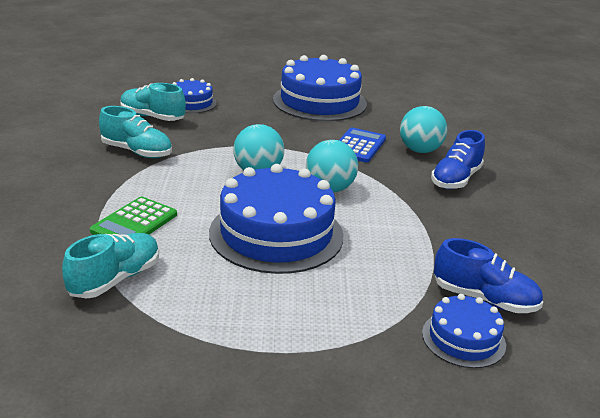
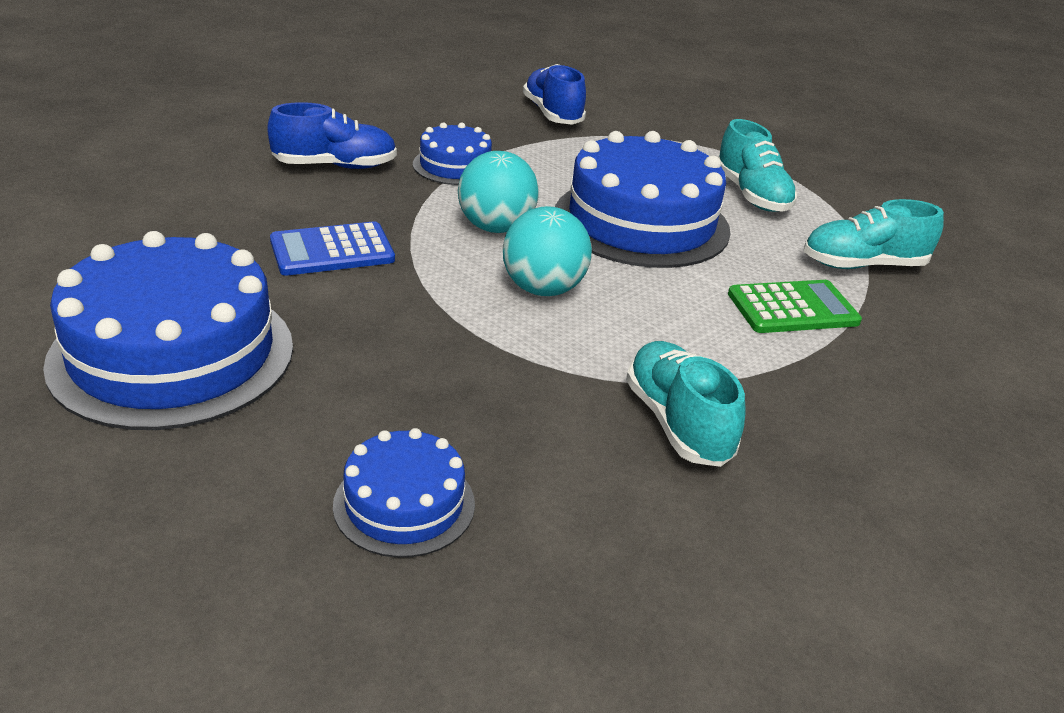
camera: 135 degrees left, 5 degrees up
(152, 117) = (546, 505): turquoise shoe -> turquoise shoe (751, 195)
(420, 150) = (276, 205): turquoise ball -> none
(463, 339) = (616, 112): blue cake -> blue cake (455, 166)

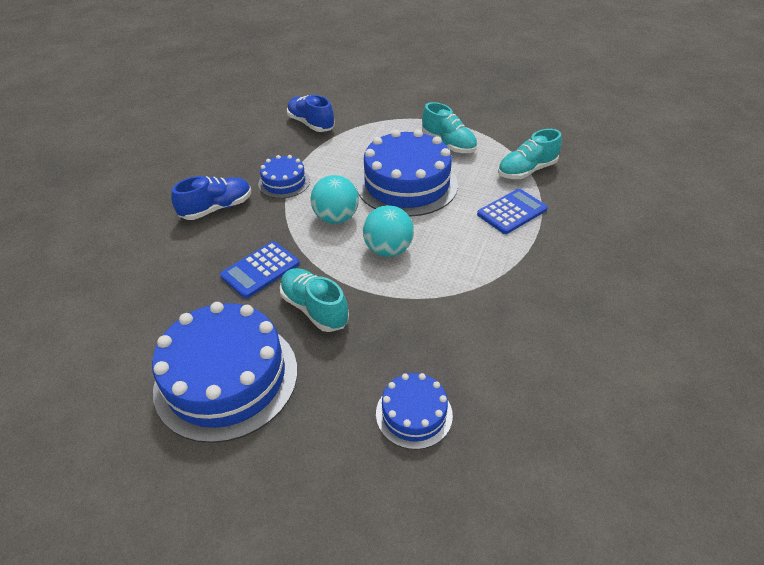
camera: 20 degrees left, 10 degrees up
(677, 423) = (504, 306): turquoise shoe -> turquoise shoe (314, 309)
(792, 308) = (512, 212): green calculator -> blue calculator

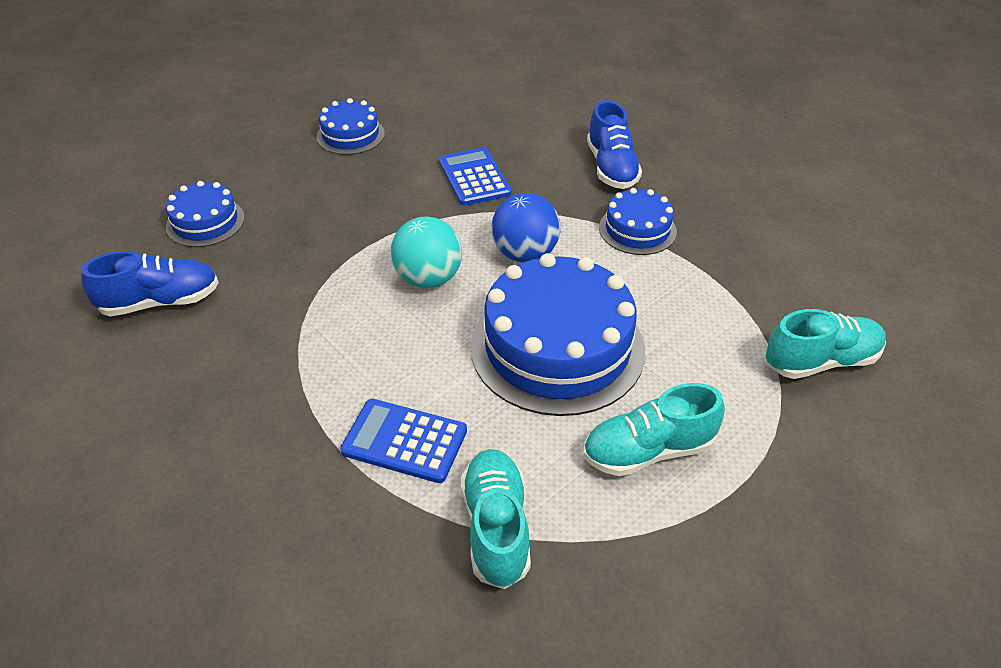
camera: 115 degrees right, 0 degrees up
(226, 378) = (350, 135): blue cake -> blue cake, size x0.51
(311, 124) = (800, 295): blue shoe -> blue shoe (160, 302)
(314, 309) = (384, 199): turquoise shoe -> turquoise shoe (820, 361)
(336, 218) = (525, 254): turquoise ball -> blue ball
(512, 212) = (404, 441): blue calculator -> blue calculator turned 120 degrees clockwise

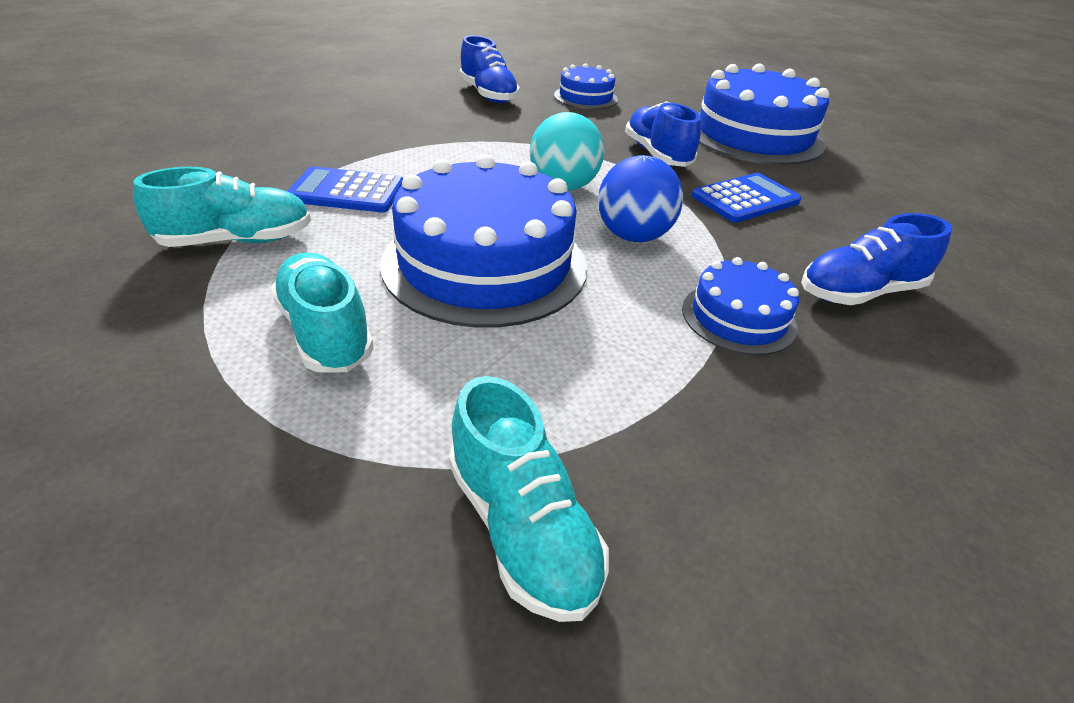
camera: 75 degrees right, 5 degrees down
(350, 135) = (754, 135): blue cake -> blue cake, size x1.95
(375, 205) = (657, 155): none -> blue shoe
(404, 441) = (346, 192): blue calculator -> blue calculator turned 90 degrees counterclockwise

